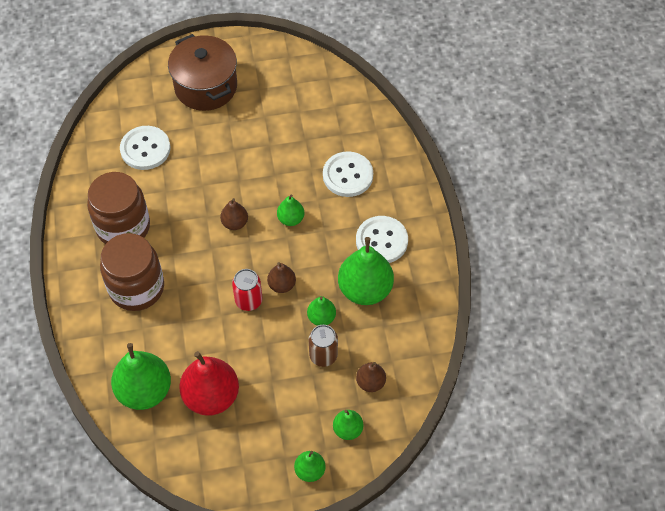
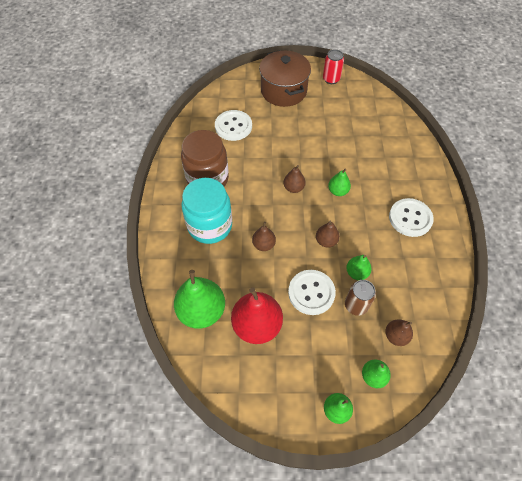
camera: 10 degrees right, 0 degrees up
(136, 288) = (210, 226): brown jar -> turquoise jar
(206, 301) = (263, 245): none -> brown pear
(248, 300) = (297, 249): red can -> red can (331, 79)
(347, 175) = (385, 165): white button -> white button (311, 293)
(365, 289) = (395, 255): green pear -> none

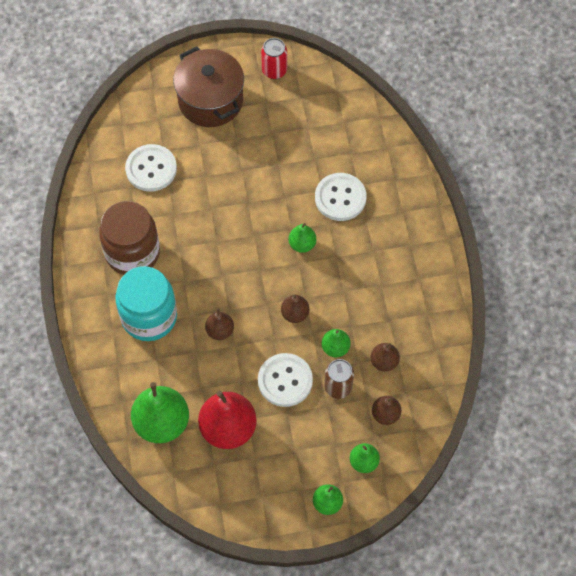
camera: 10 degrees left, 5 degrees up
(293, 188) = (245, 248): brown pear -> brown pear (384, 362)
(410, 218) = (394, 267): white button -> white button (340, 198)

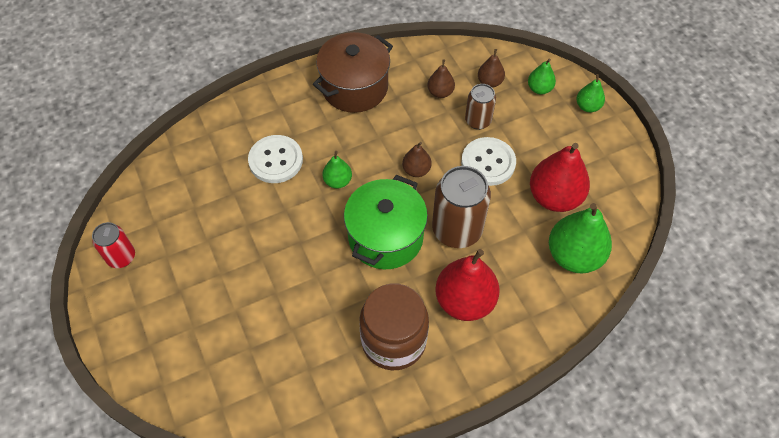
camera: 105 degrees left, 5 degrees down
(149, 317) = (464, 301): turquoise jar -> red pear
(151, 169) = (279, 353): white button -> none
(210, 100) = (172, 314): brown pot -> brown pot (354, 87)
(220, 331) = (457, 230): brown pear -> brown can
(231, 270) = (385, 237): none -> green pot
(335, 348) = (440, 131): green pear -> none

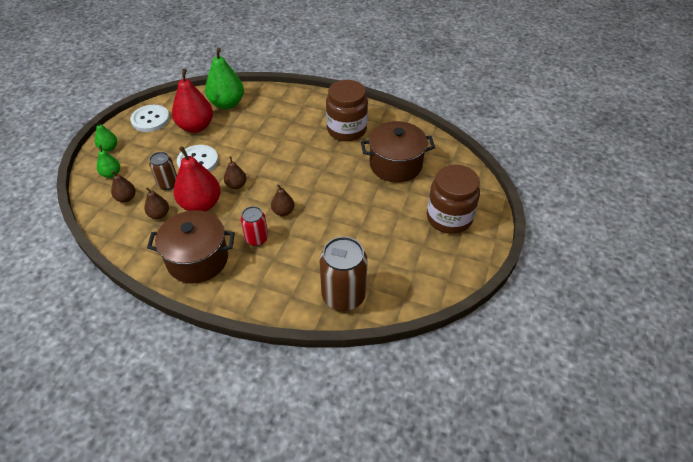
camera: 135 degrees left, 10 degrees down
(121, 257) = (452, 264): red can -> red can (257, 239)
(162, 310) = (449, 218): none -> brown jar
(276, 160) = (302, 251): white button -> white button (150, 119)
(283, 336) = (395, 165): none -> brown pot
(338, 181) = (283, 211): green pear -> brown pear
(385, 237) = (295, 168): green pot -> none
(457, 230) = (259, 146): brown can -> brown can (343, 296)
(464, 301) = (296, 121): red pear -> red pear (201, 204)

